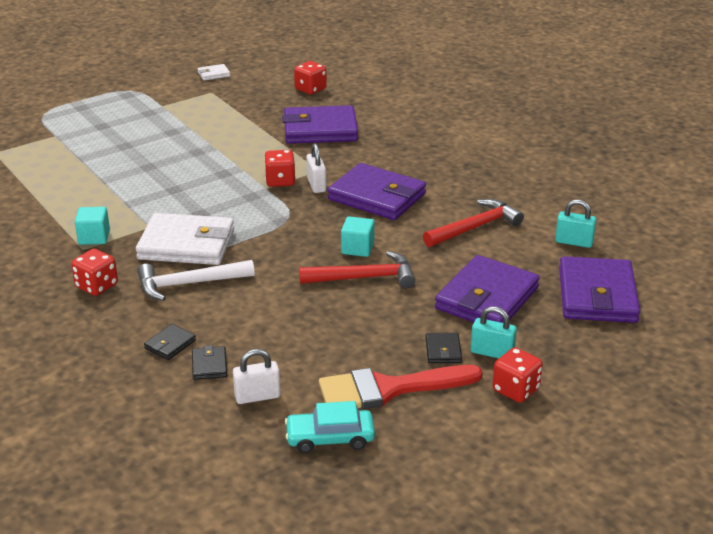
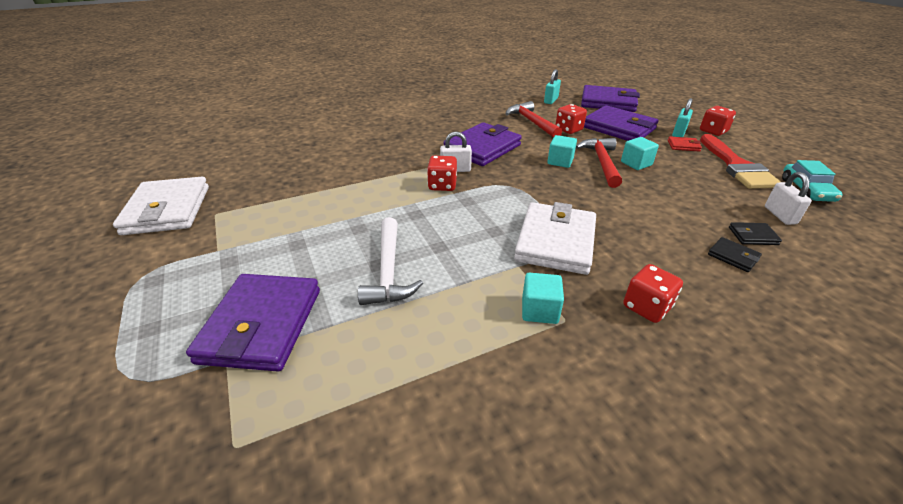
camera: 80 degrees left, 5 degrees up
(189, 284) = (628, 242): white hammer -> white hammer (389, 270)
(213, 74) = (167, 210): white wallet -> white wallet, size x2.32
(310, 89) = (266, 159): red dice -> red dice (568, 129)
(320, 130) = (353, 161): purple wallet -> purple wallet (261, 325)
(369, 304) = (636, 163): none -> turquoise cube
(443, 350) = (683, 146): black wallet -> red wallet

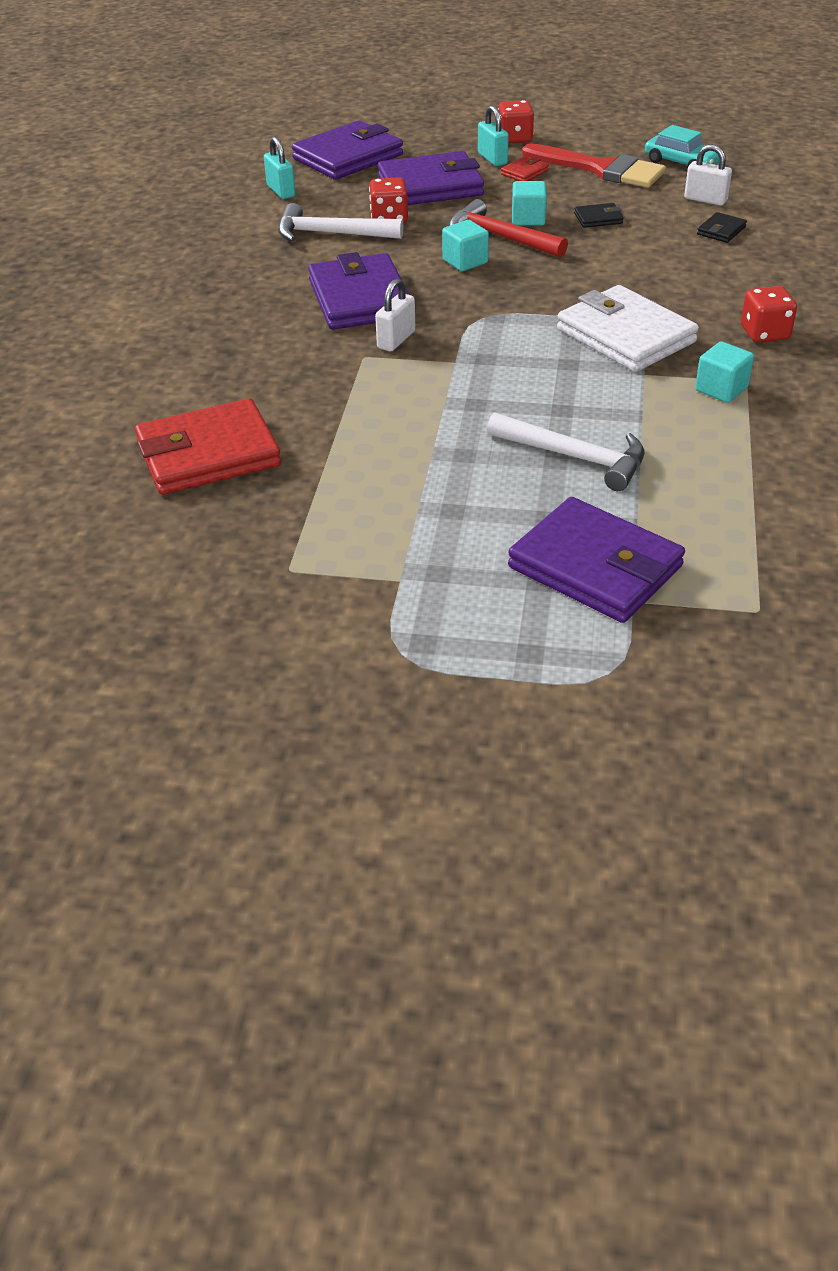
camera: 55 degrees left, 5 degrees up
(167, 210) = (223, 616): white wallet -> none
(306, 160) = (208, 454): none -> red wallet
(442, 185) = (426, 363): red dice -> none
(532, 122) = (331, 234): red hammer -> white hammer
(733, 256) = (739, 257): black wallet -> black wallet (598, 218)

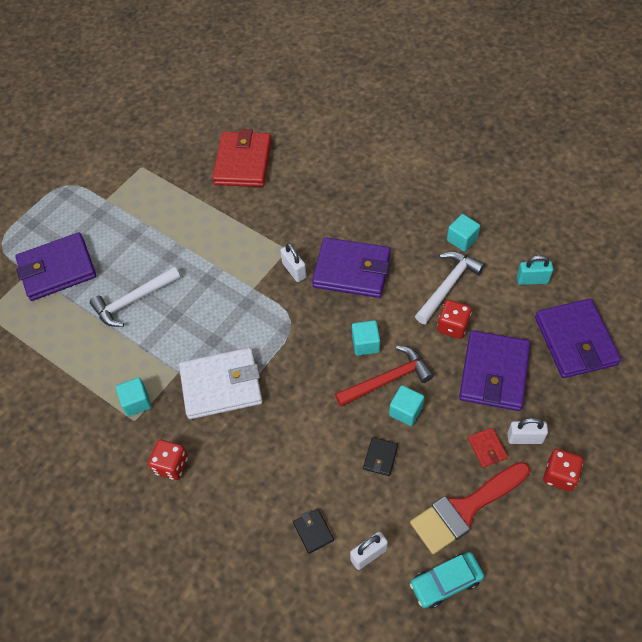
camera: 120 degrees right, 15 degrees up
(248, 241) = (462, 239): none -> turquoise cube
(492, 159) = (524, 438): turquoise padlock -> white padlock

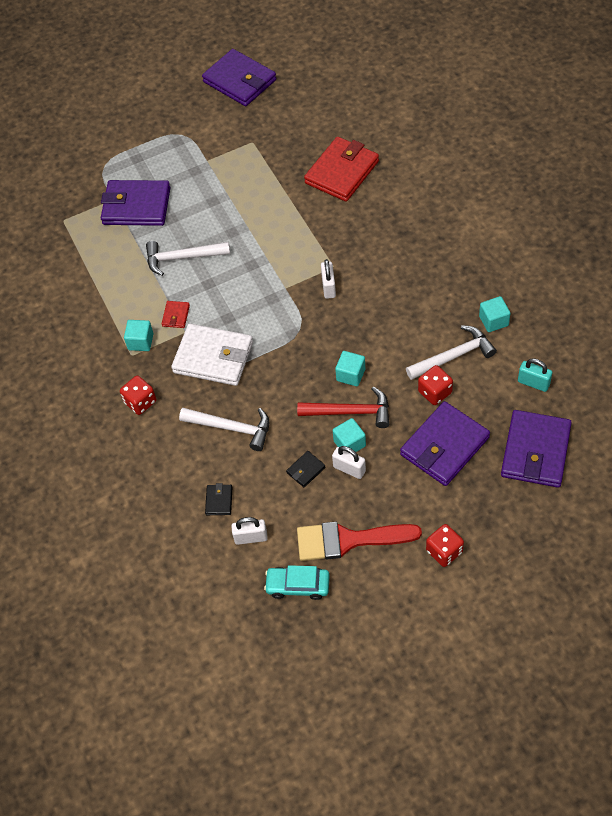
camera: 30 degrees right, 0 degrees up
(281, 449) = (231, 428): none -> white hammer
(352, 270) = (378, 308): purple wallet -> purple wallet (239, 81)
(487, 448) = (397, 503): red wallet -> red wallet (176, 316)
(524, 438) = (435, 509): white padlock -> white padlock (349, 469)

